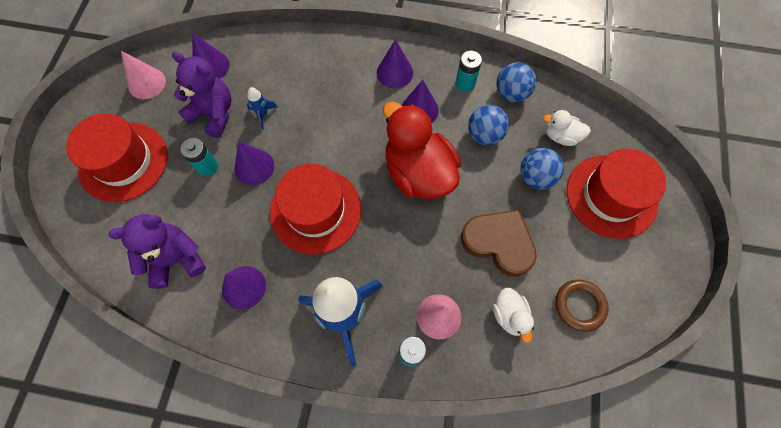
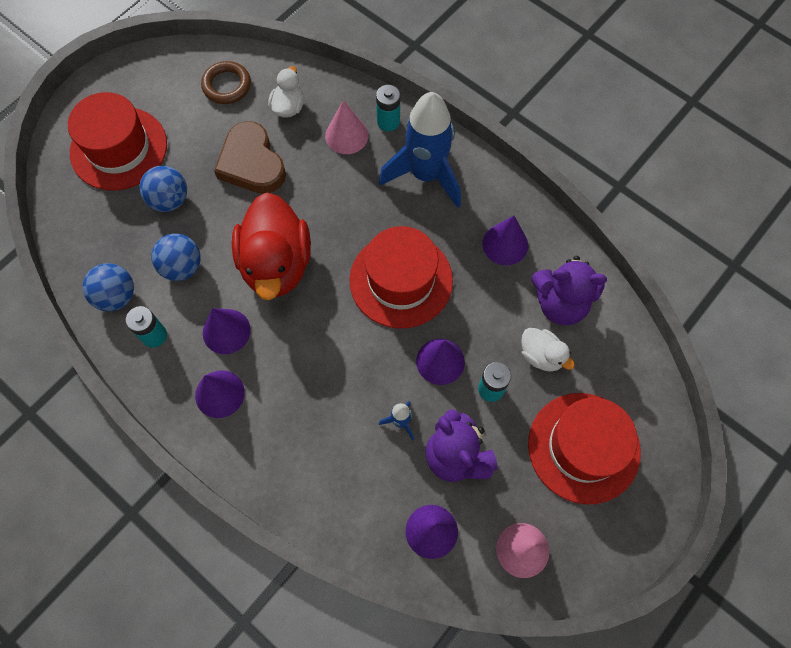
camera: 150 degrees left, 0 degrees up
(561, 136) = (110, 224): white duck -> white duck (541, 355)

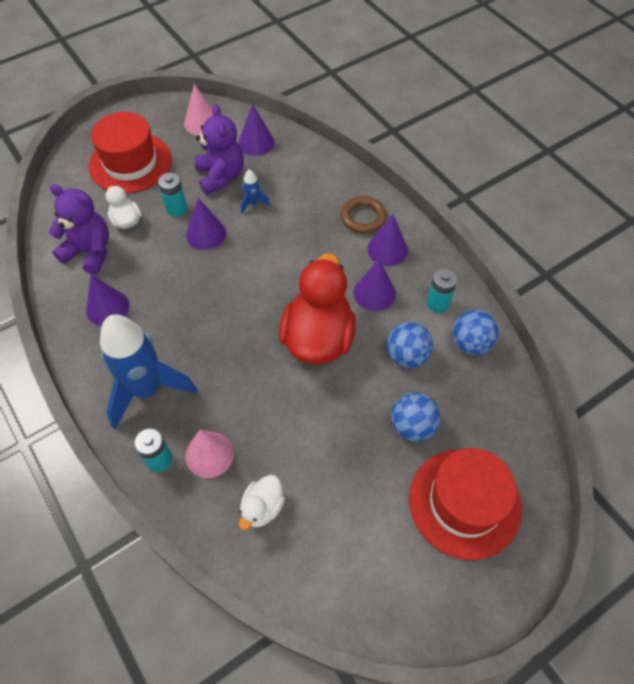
camera: 165 degrees left, 10 degrees down
(227, 85) = (328, 559): brown ring -> brown ring (363, 217)
(252, 163) = (319, 447): brown heart -> none
(401, 280) = (212, 299): red hat -> none

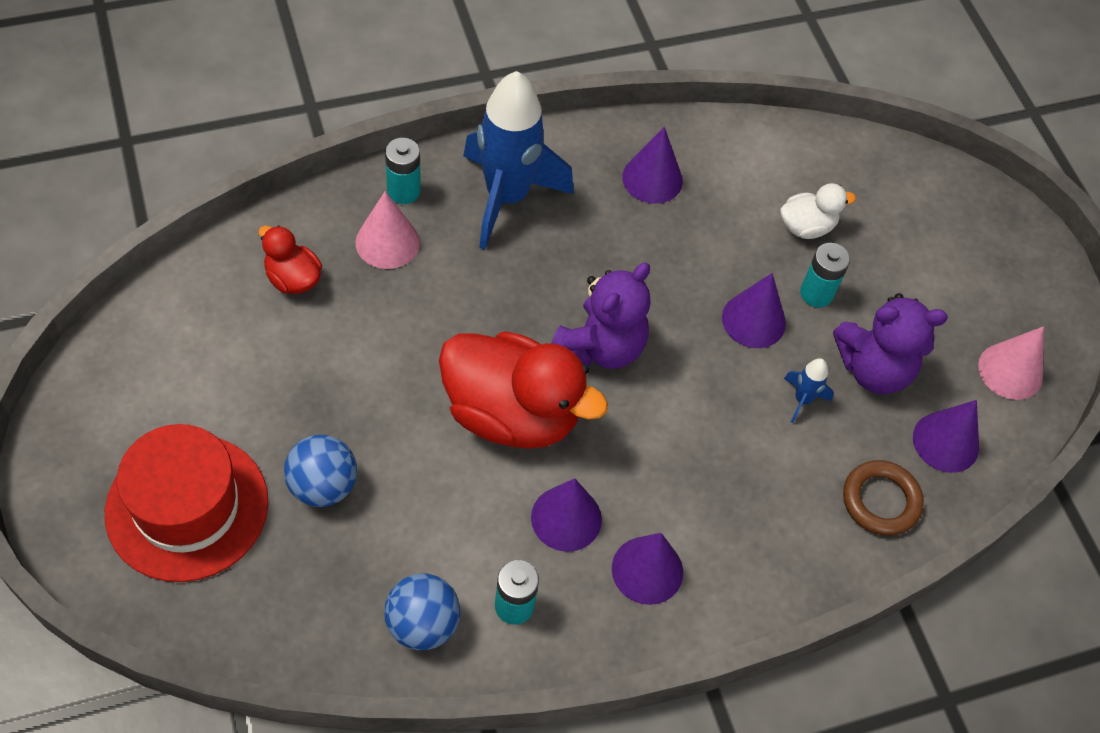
camera: 100 degrees right, 0 degrees up
(89, 252) = (757, 174): purple teddy bear -> purple teddy bear (601, 346)
(130, 163) = (930, 253): red hat -> none
(262, 508) = (293, 278): white duck -> red duck
(363, 217) = (728, 557): brown ring -> brown ring (880, 501)
(407, 356) = (436, 522): blue ball -> none

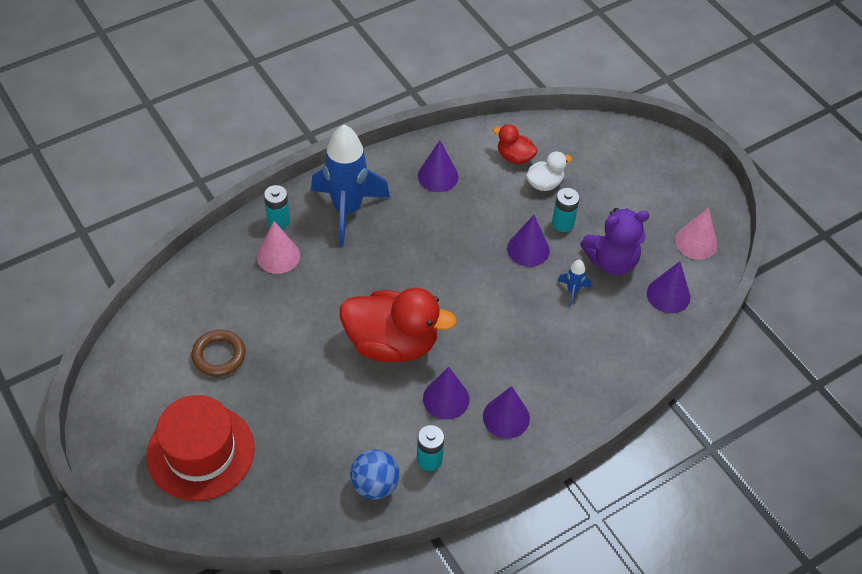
camera: 10 degrees left, 5 degrees down
(293, 278) = (223, 293): red duck -> red duck (514, 157)
(323, 485) = (284, 417): blue ball -> none
(601, 346) = (436, 288): purple teddy bear -> none
(880, 501) = (638, 340): brown ring -> brown ring (219, 355)

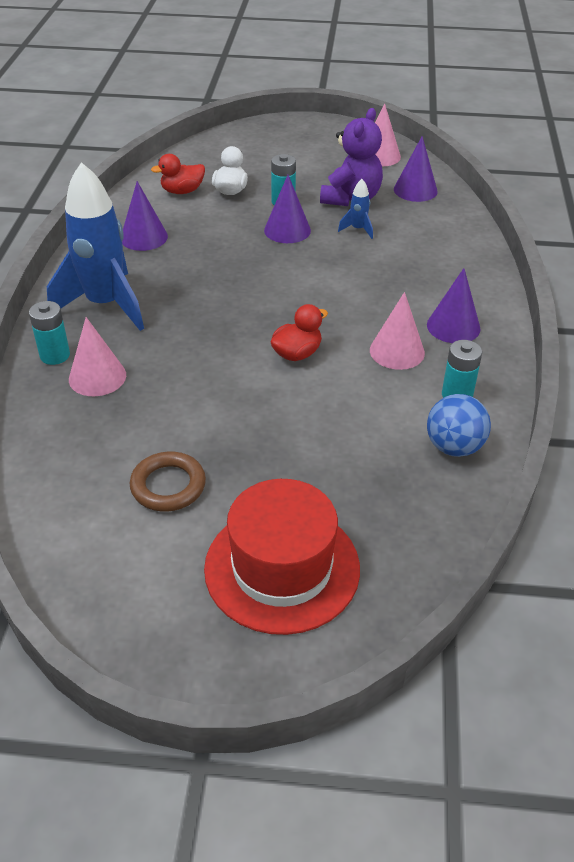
camera: 50 degrees left, 10 degrees down
(392, 343) = (297, 353): red duck -> red duck, size x0.48
(446, 399) = (397, 351): purple cone -> pink cone

